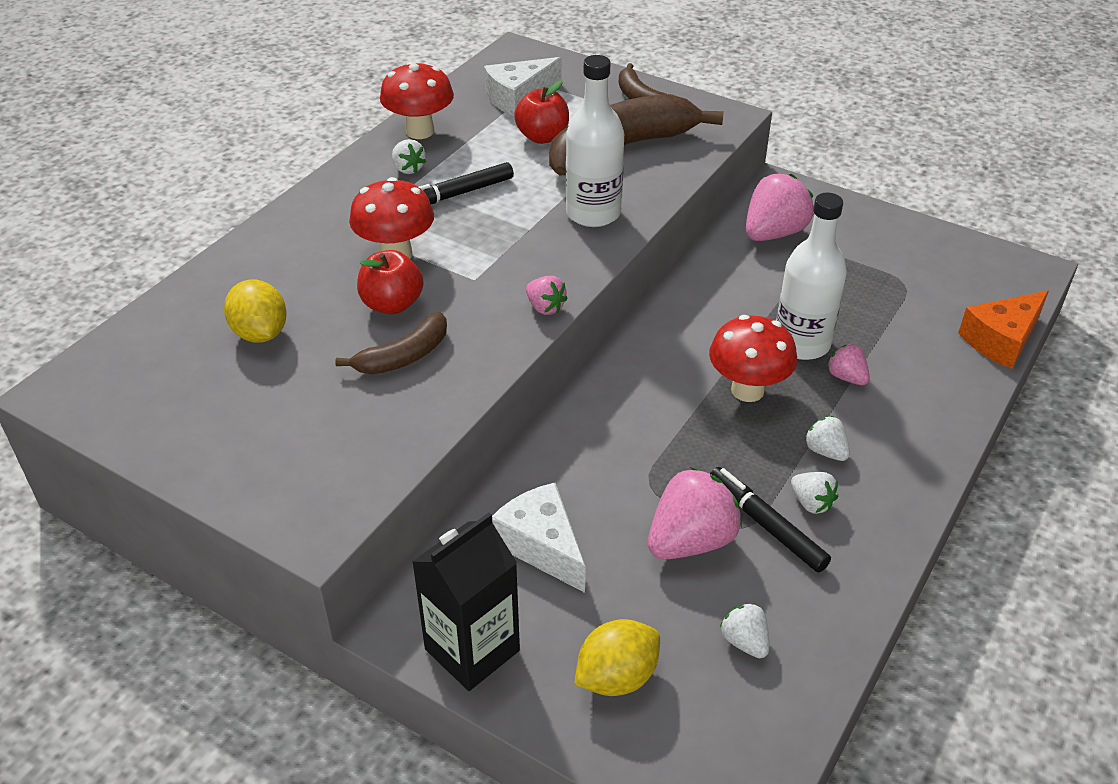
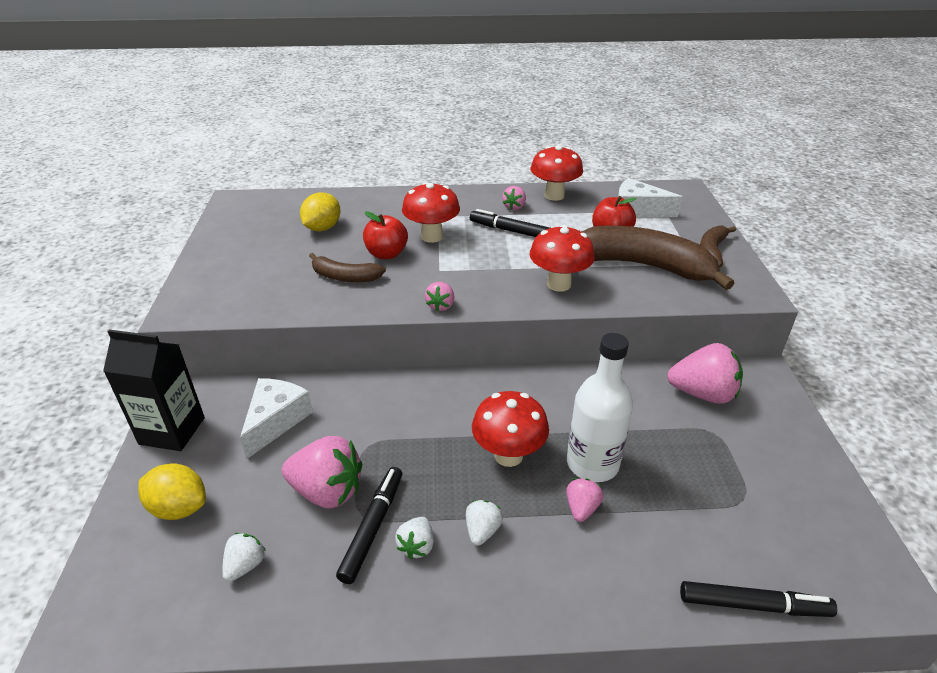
camera: 55 degrees right, 5 degrees down
(408, 169) = (514, 207): white strawberry -> pink strawberry
(593, 213) = (558, 284): white bottle -> red mushroom
(1001, 340) = (753, 605): orange cheese -> black marker

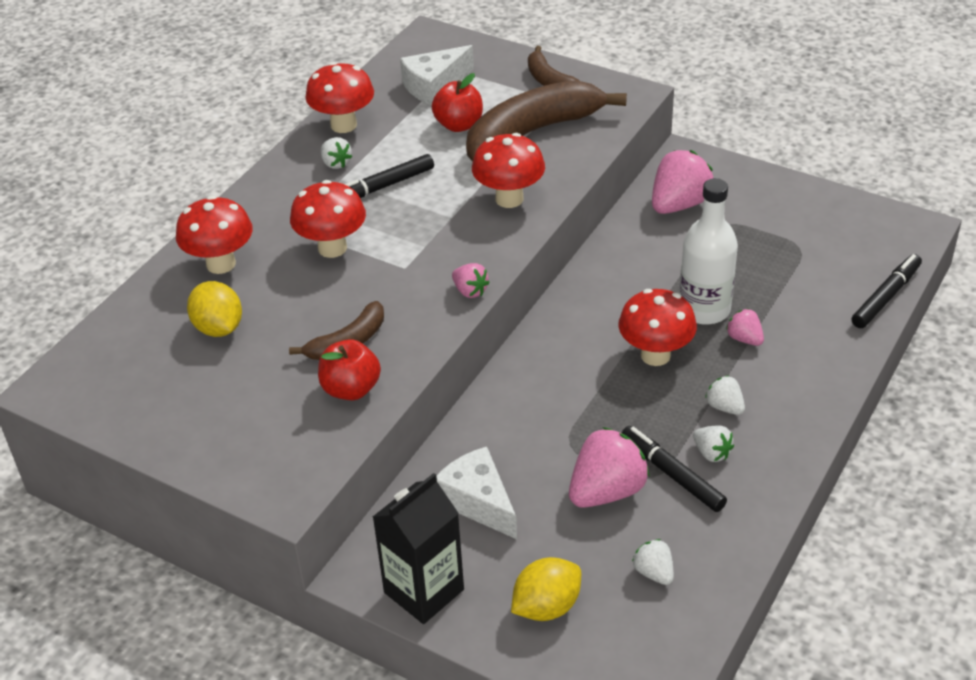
camera: 55 degrees left, 5 degrees up
(380, 207) = (221, 264): none -> red mushroom
(386, 254) = (333, 295): red apple -> red apple (351, 389)
(514, 207) = (336, 163): pink strawberry -> white strawberry

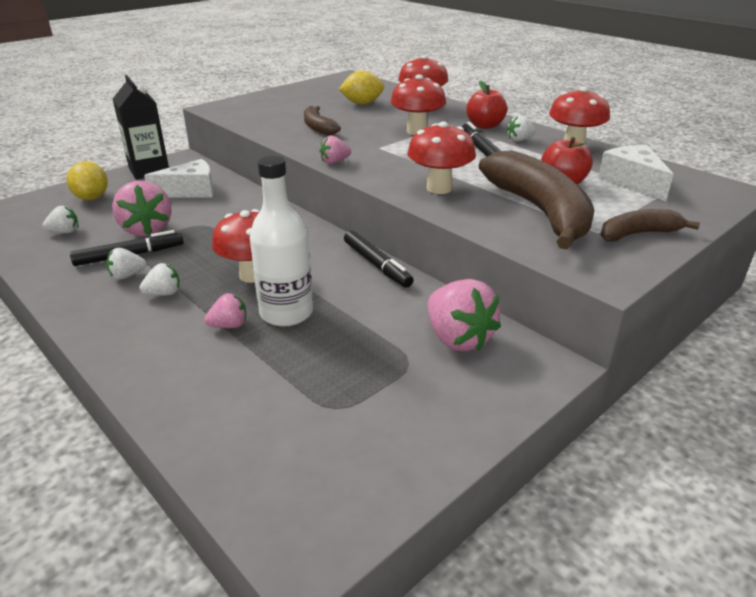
camera: 105 degrees right, 10 degrees down
(351, 389) = (276, 125): red apple -> red apple (485, 126)
(886, 297) = (199, 452): black marker -> black marker (376, 265)

